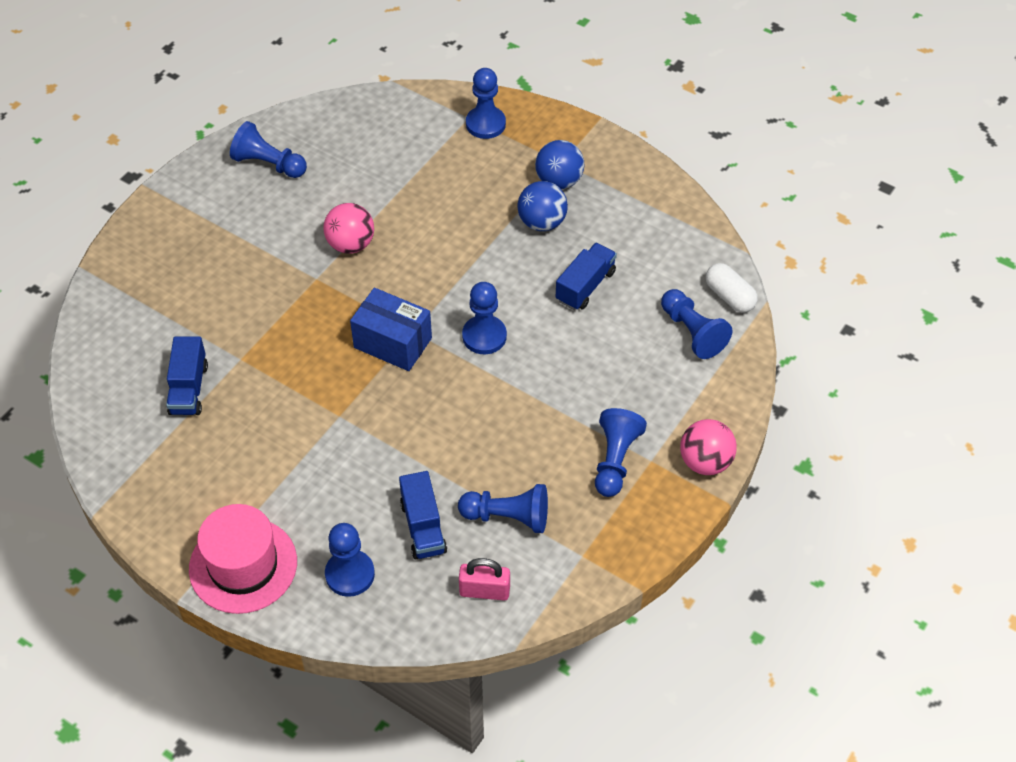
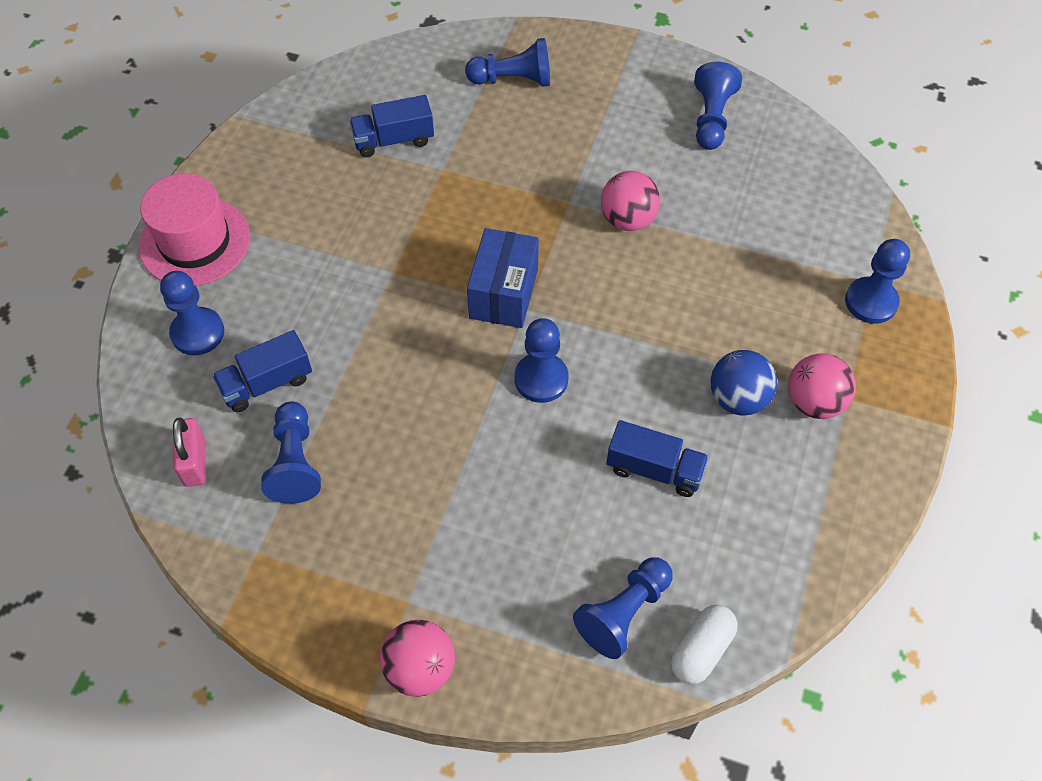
camera: 75 degrees right, 5 degrees up
(559, 181) = (814, 402): blue ball -> pink ball
(615, 460) = (398, 560): blue pawn -> blue pawn (513, 80)

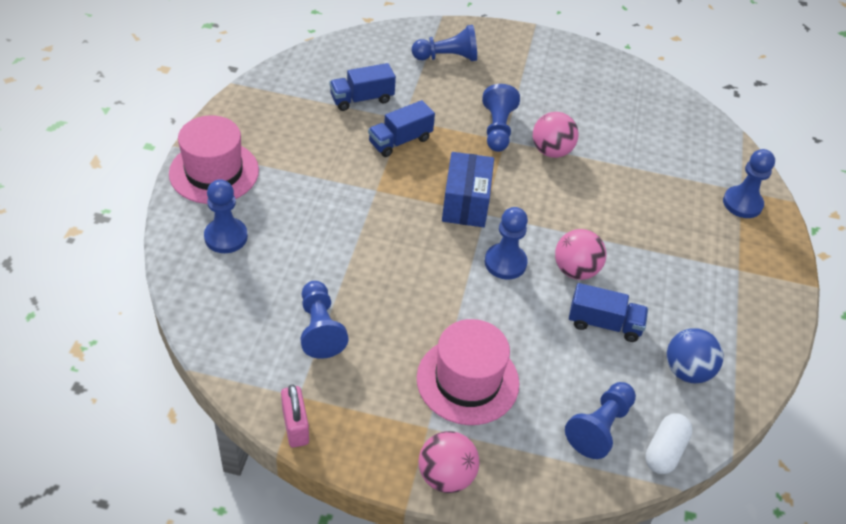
camera: 10 degrees left, 10 degrees down
(195, 462) = (237, 331): pink padlock -> pink padlock (295, 426)
(266, 383) = (288, 272): blue truck -> blue truck (400, 141)
(467, 541) = (467, 380): none -> pink hat
(711, 118) = (601, 82): blue pawn -> blue pawn (497, 129)
(738, 399) = (657, 272): blue ball -> blue ball (687, 371)
(814, 402) = (715, 273): pink ball -> pink ball (575, 270)

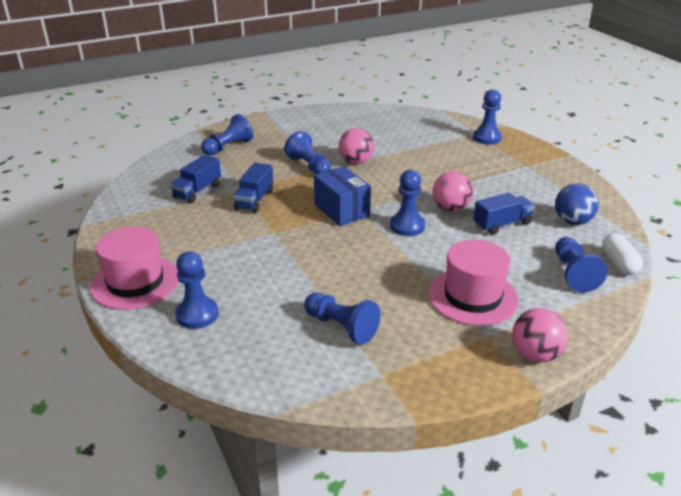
camera: 35 degrees left, 15 degrees down
(295, 426) = (405, 394): pink padlock -> none

